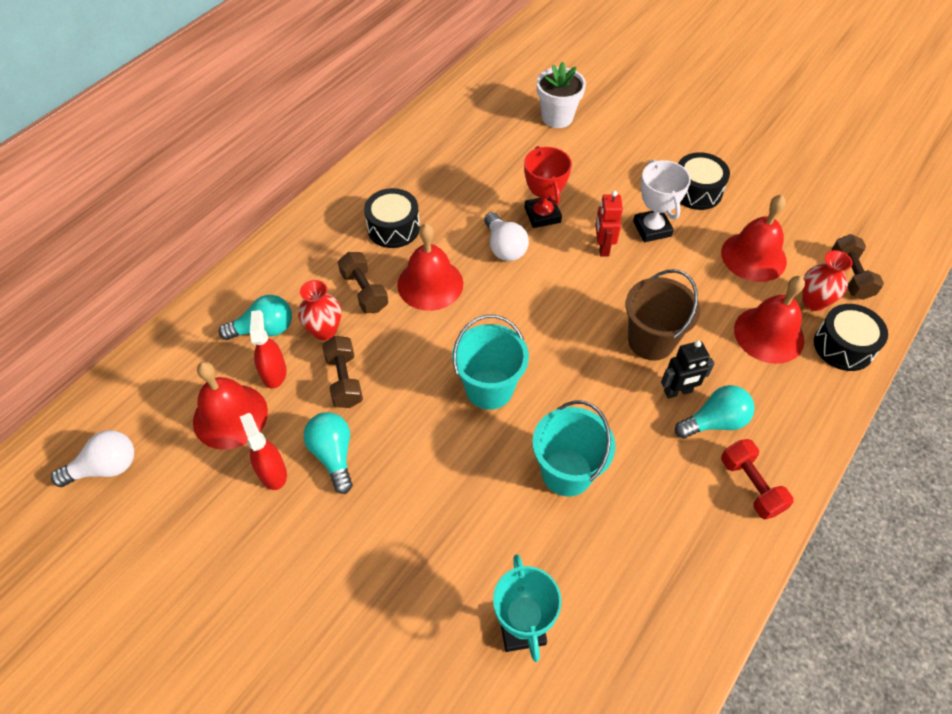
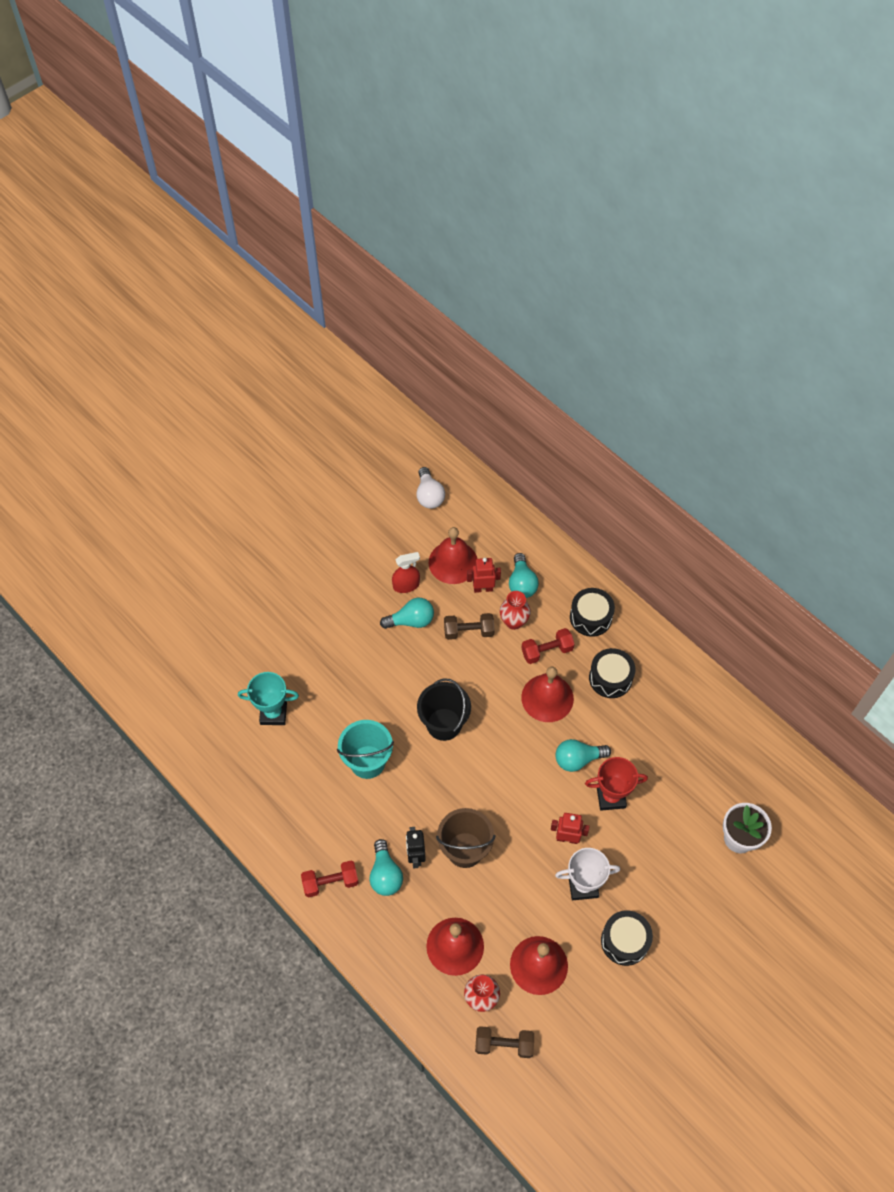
camera: 100 degrees right, 5 degrees up
(274, 373) = (483, 588): red spray bottle -> red robot
(364, 291) = (547, 651): brown dumbbell -> red dumbbell
(489, 388) = (444, 724): turquoise bucket -> black bucket
(504, 247) = (578, 759): white light bulb -> turquoise light bulb
(843, 346) = (432, 1004): black drum -> black drum (590, 617)

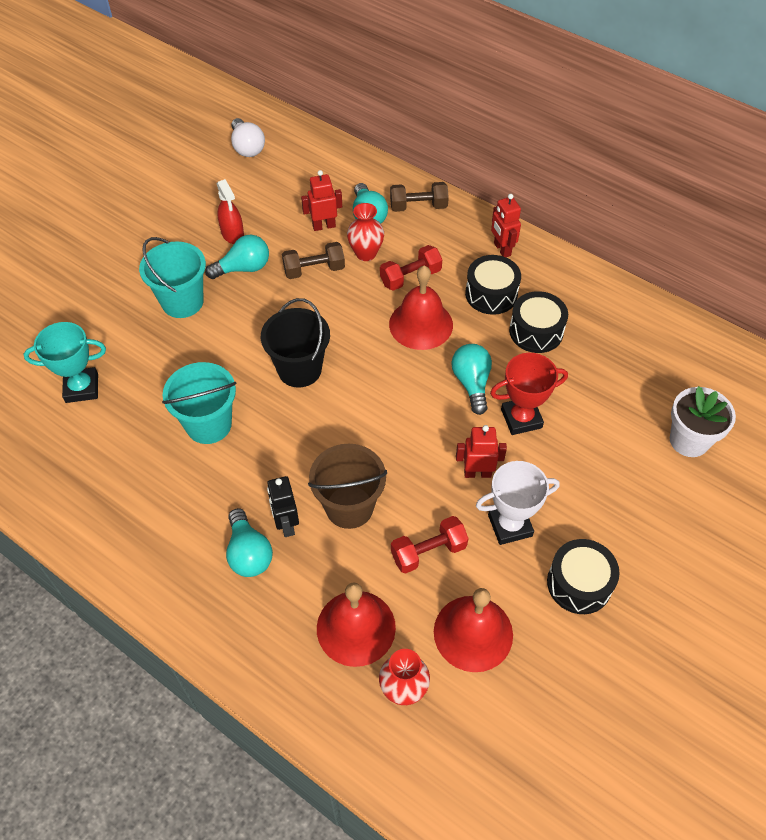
camera: 10 degrees left, 5 degrees down
(330, 882) = (175, 574): red dumbbell -> red dumbbell (428, 552)
(358, 646) = (182, 302): none -> turquoise bucket
(406, 585) = (232, 234): red spray bottle -> red spray bottle turned 90 degrees clockwise
(453, 562) = (284, 205): red bell -> none
(504, 1044) = (446, 747): brown dumbbell -> brown dumbbell (418, 206)
(578, 759) = (471, 383): turquoise light bulb -> turquoise light bulb turned 105 degrees clockwise
(590, 617) = (454, 238): black drum -> black drum (536, 331)
(628, 635) = (502, 249): none -> red robot

